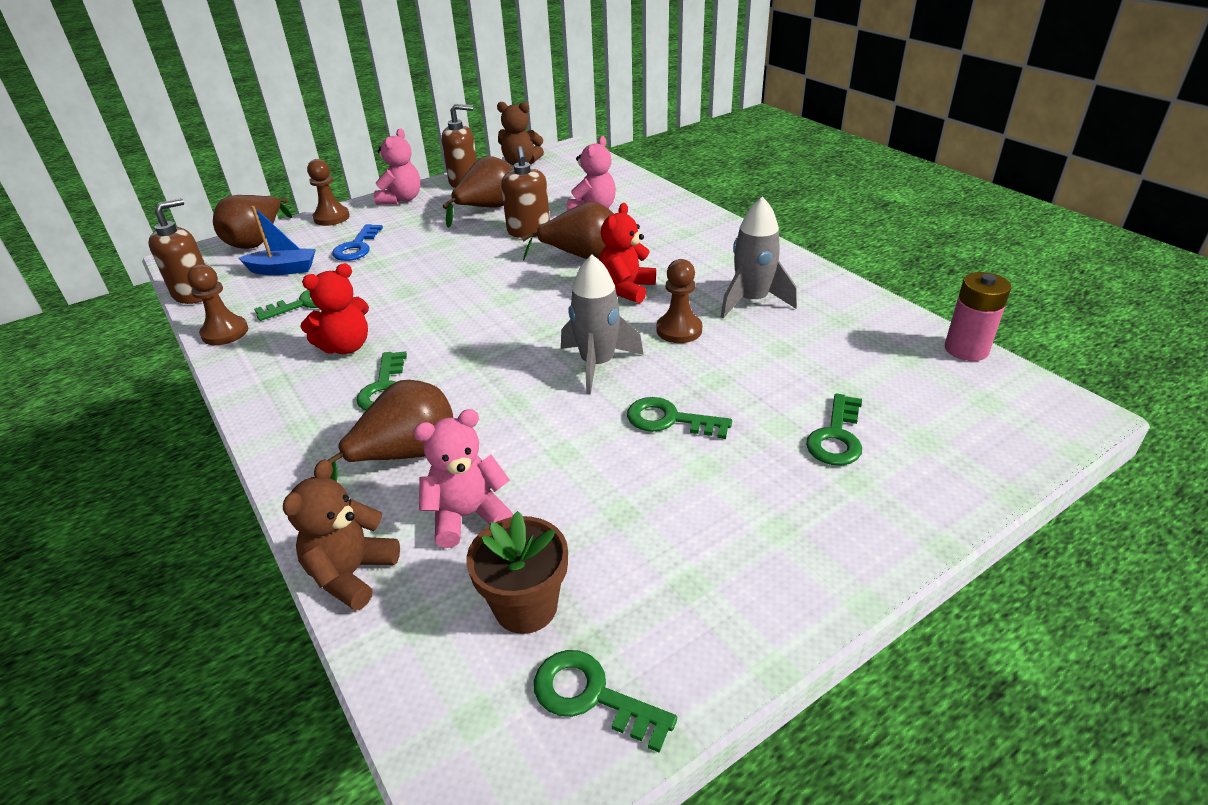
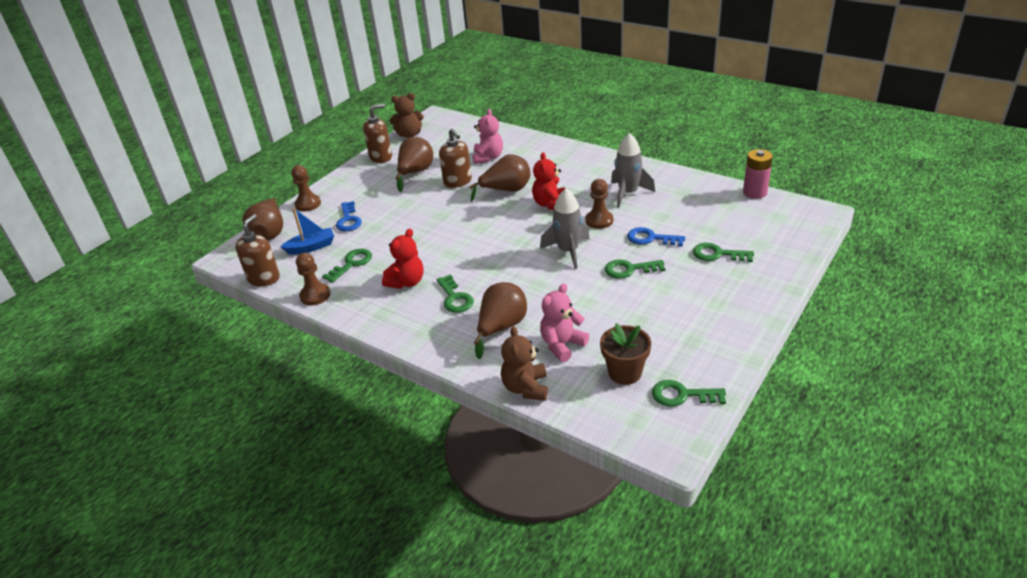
camera: 20 degrees left, 0 degrees up
(401, 199) = (347, 179): pink teddy bear -> none
(739, 379) = (651, 238): none -> blue key
(836, 437) = (717, 254): green key -> green key turned 105 degrees clockwise

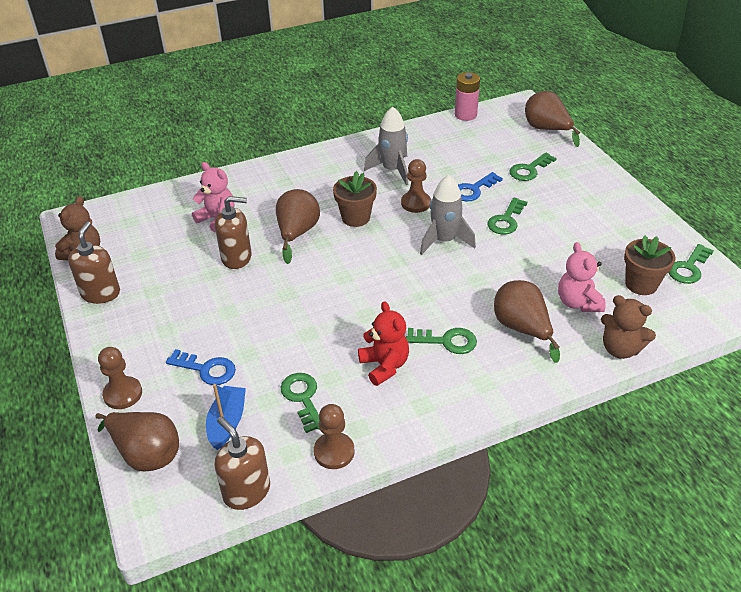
camera: 60 degrees left, 5 degrees up
(415, 173) = (175, 280): brown pear -> brown pear (547, 130)
(550, 204) = (355, 218): red teddy bear -> brown flower pot

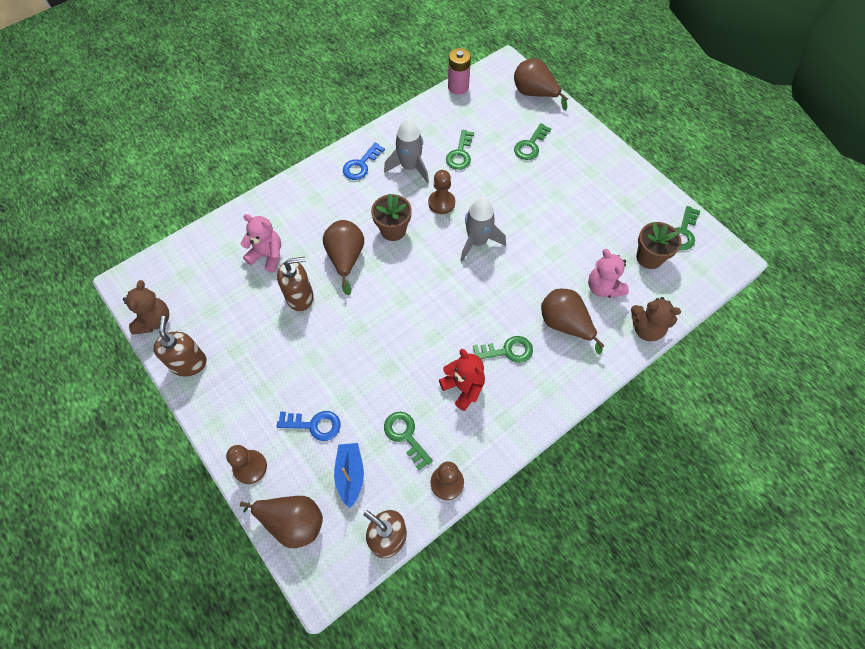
camera: 15 degrees left, 20 degrees up
(473, 190) = (488, 178): blue key -> blue key (361, 165)
(506, 220) = (524, 208): green key -> green key (460, 154)

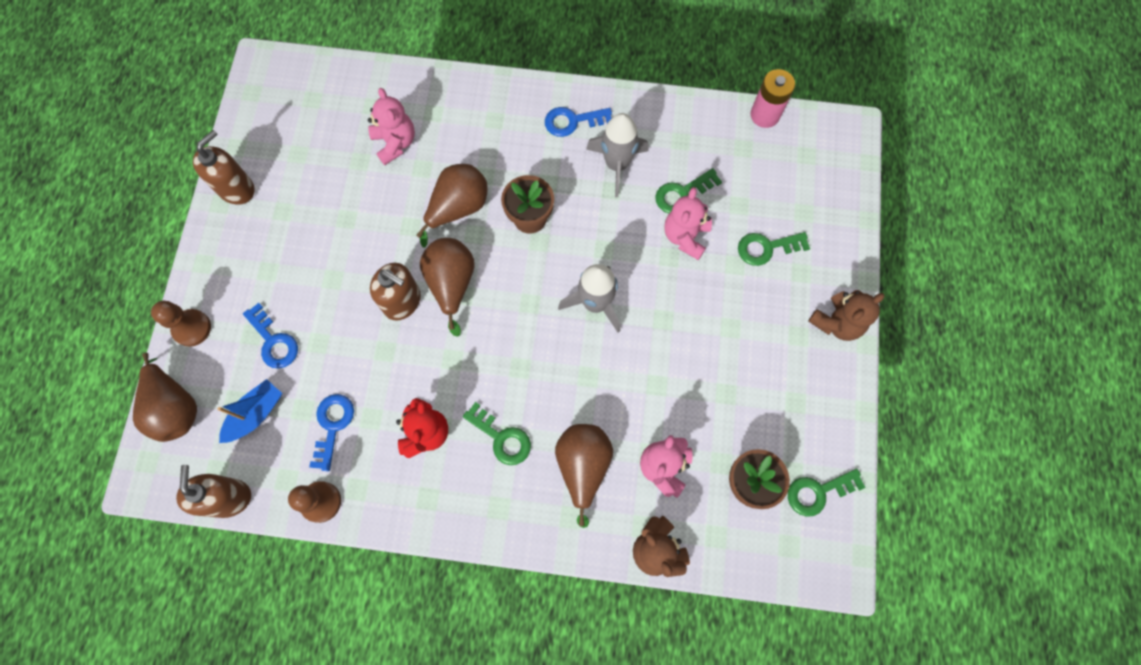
camera: 45 degrees right, 10 degrees up
(154, 320) = (249, 123): brown teddy bear -> brown teddy bear (836, 322)
(300, 297) = (381, 210): brown soap dispenser -> brown soap dispenser (402, 301)
(405, 436) = (332, 426): green key -> blue key
(441, 203) = (605, 231): brown pawn -> none
(485, 172) = (685, 236): none -> pink teddy bear
(535, 94) = (840, 193): brown pear -> brown pear (452, 284)

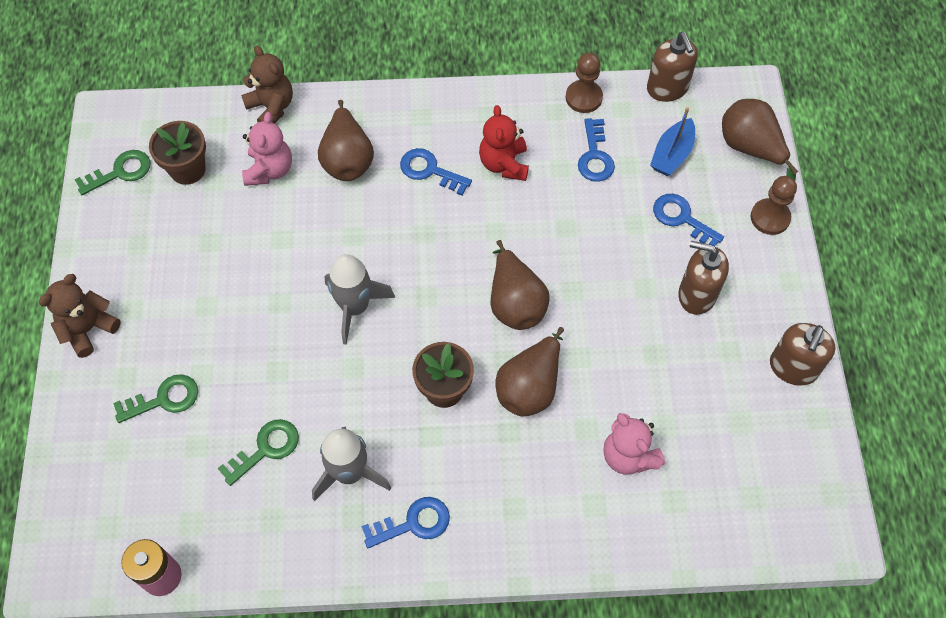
camera: 170 degrees right, 10 degrees down
(402, 301) = (563, 277): brown soap dispenser -> brown soap dispenser (696, 295)
(501, 438) = (430, 171): green key -> blue key
(685, 236) = (259, 397): pink teddy bear -> none

